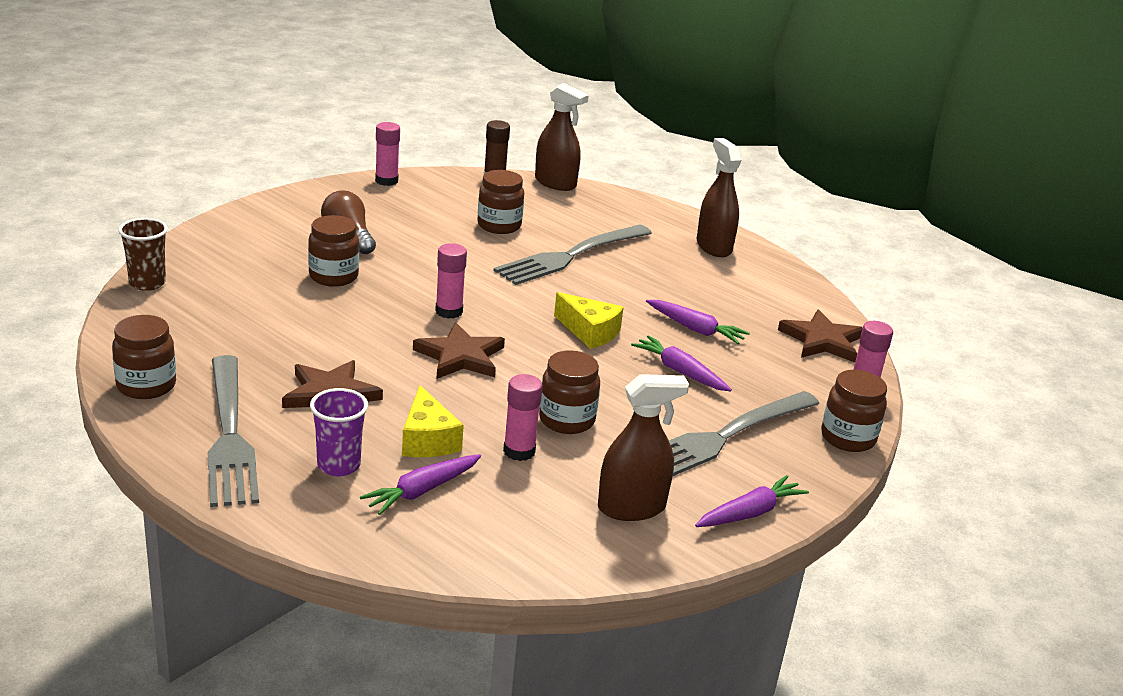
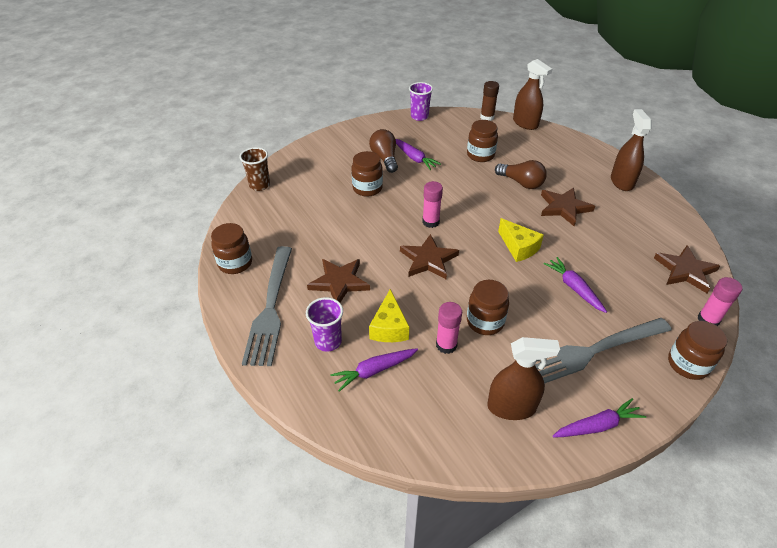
camera: 20 degrees right, 15 degrees up
(386, 181) = (419, 116): pink glue stick -> purple cup
(571, 256) = (521, 183): grey fork -> brown light bulb
(641, 282) = (564, 208): none -> brown star
(695, 329) = (593, 252): purple carrot -> purple carrot (414, 158)

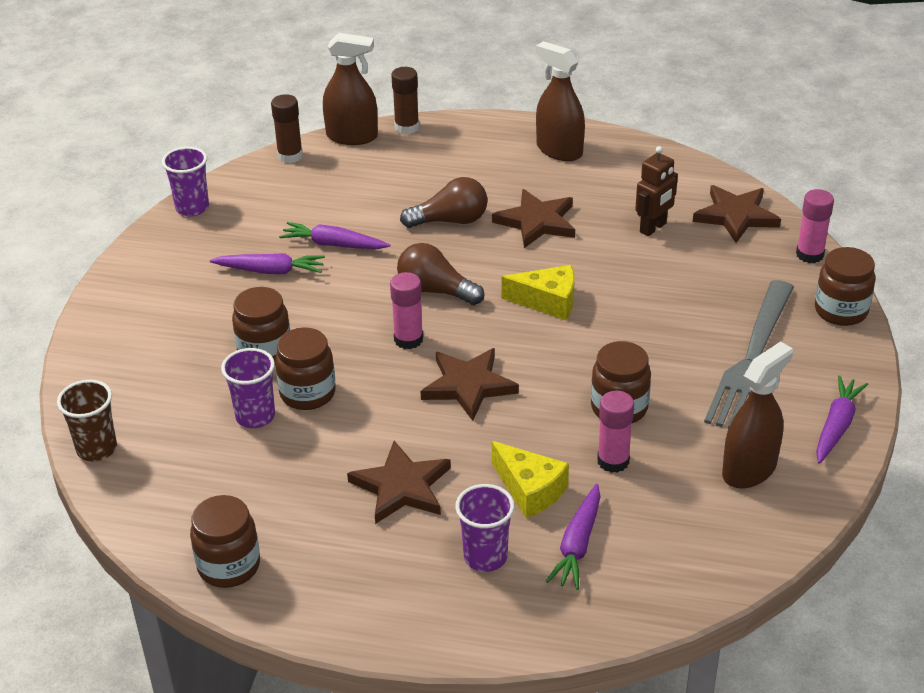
camera: 45 degrees left, 5 degrees down
(270, 308) = (361, 577): grey fork -> none
(327, 212) = (255, 416): none -> purple cup
(385, 158) = (229, 296): brown light bulb -> brown light bulb (435, 291)
(480, 155) = (352, 214): brown jar -> brown jar (307, 393)
(556, 132) = (407, 127): none -> brown glue stick
(574, 288) = (658, 308): purple carrot -> purple carrot (333, 245)
(625, 247) = (653, 228): none -> brown robot

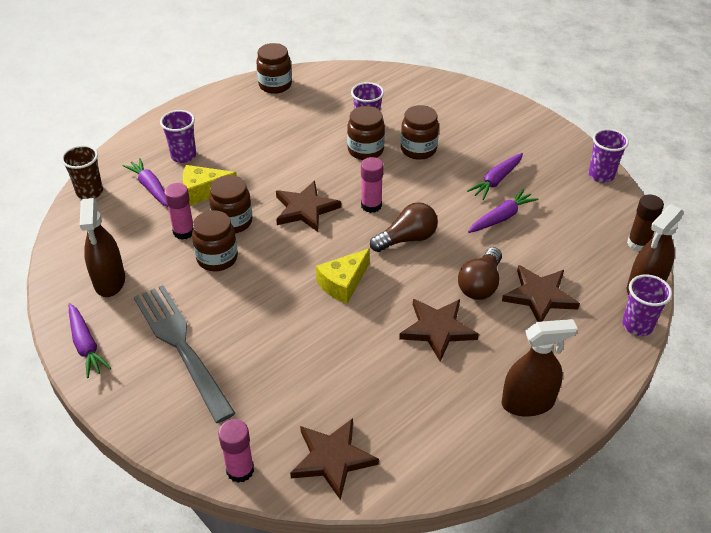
camera: 125 degrees right, 5 degrees up
(97, 449) = (397, 75): brown cup -> brown cup (90, 192)
(401, 487) = (260, 151): brown star -> brown star (539, 296)
(407, 127) = (637, 325): brown glue stick -> purple cup
(653, 228) = (368, 393): brown robot -> none
(841, 311) = (166, 436): brown jar -> brown jar (233, 222)

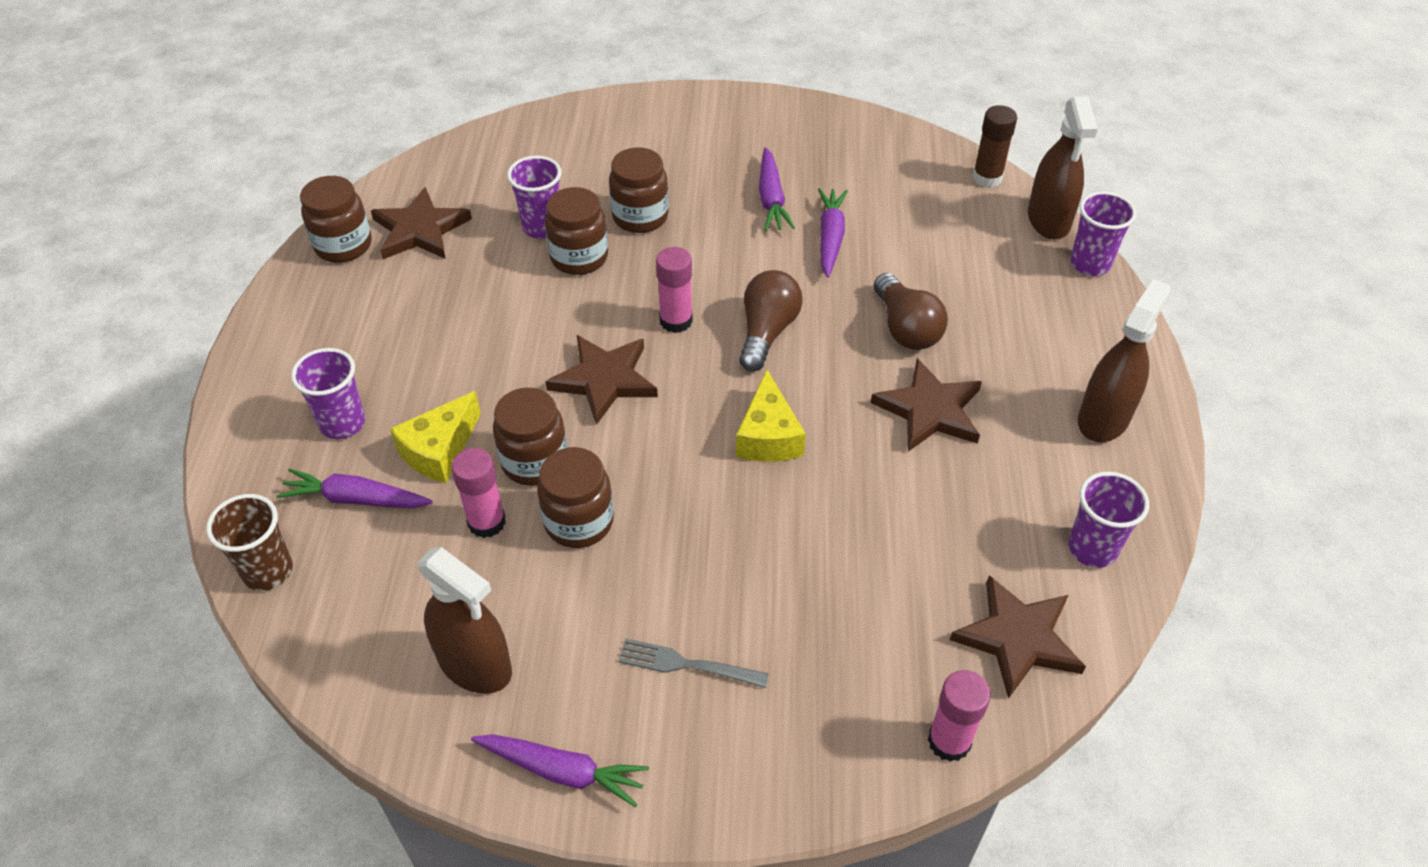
camera: 45 degrees left, 5 degrees up
(181, 346) = (687, 664): grey fork -> grey fork, size x0.47
(539, 296) = (974, 298): brown star -> brown star (420, 230)
(601, 175) = (864, 125): purple cup -> purple cup (1092, 549)

